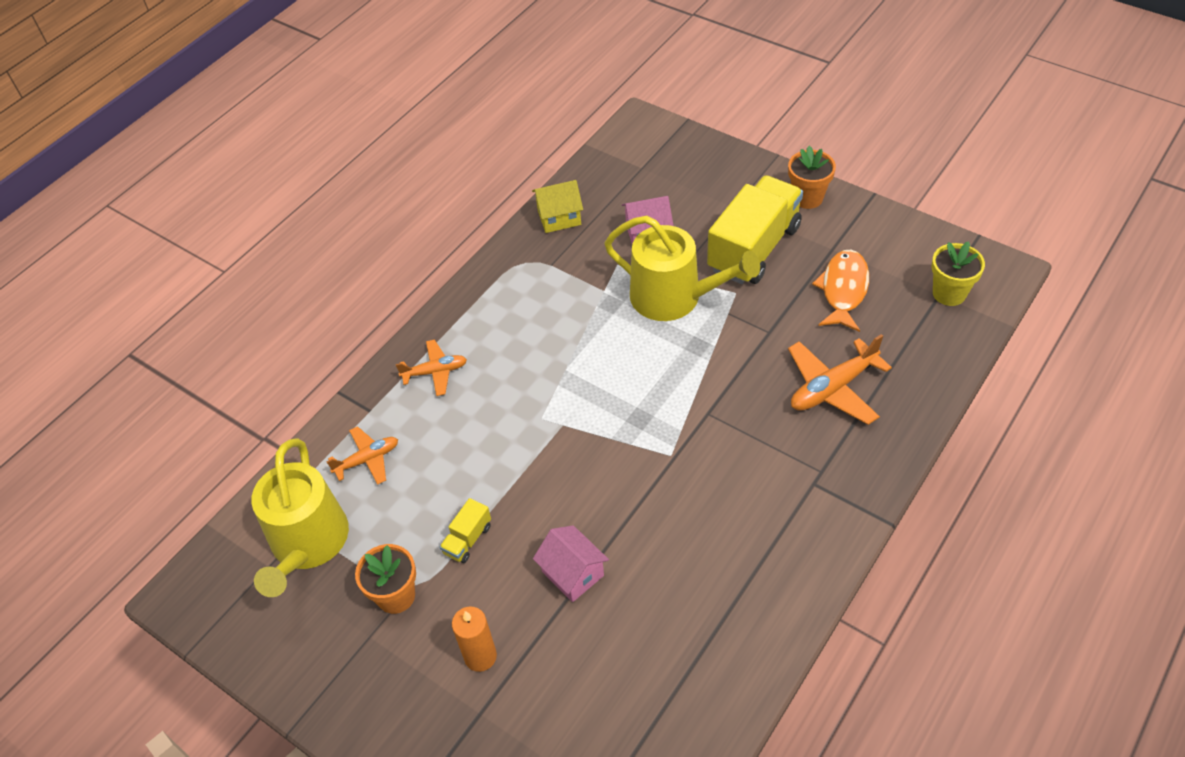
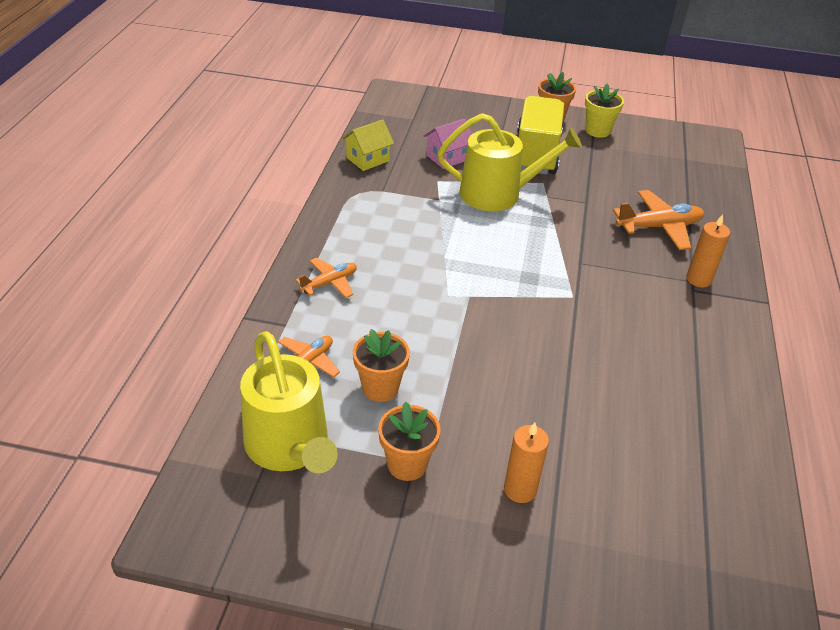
camera: 30 degrees left, 10 degrees down
(417, 507) = (380, 388): none -> orange flower pot
(467, 539) = (444, 400): yellow truck -> none
(573, 573) = (555, 401): pink house -> none
(830, 471) = (698, 279): none -> orange candle
(833, 388) = (659, 227): orange plane -> orange plane turned 135 degrees counterclockwise
(843, 290) = (619, 167): orange fish -> none
(949, 293) = (691, 157): yellow flower pot -> yellow flower pot (597, 131)

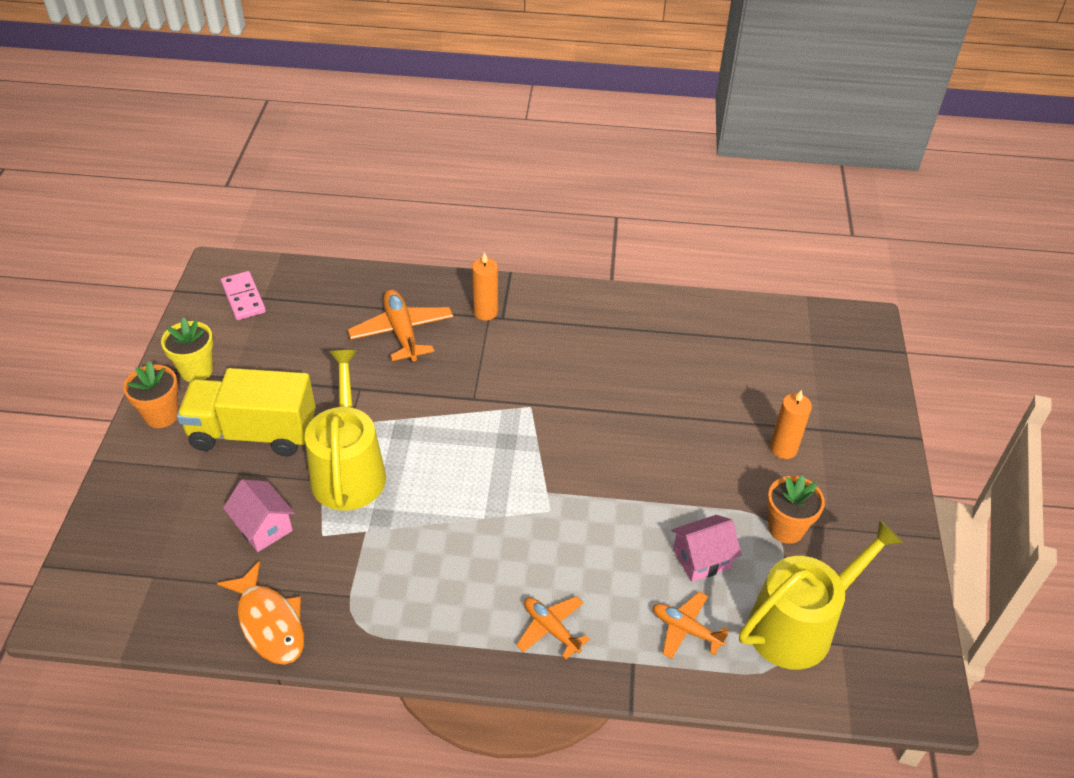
camera: 95 degrees left, 5 degrees up
(368, 159) = (269, 623): yellow house -> orange fish
(380, 388) = (702, 559): orange flower pot -> pink house
(683, 150) = (243, 298): none -> pink domino

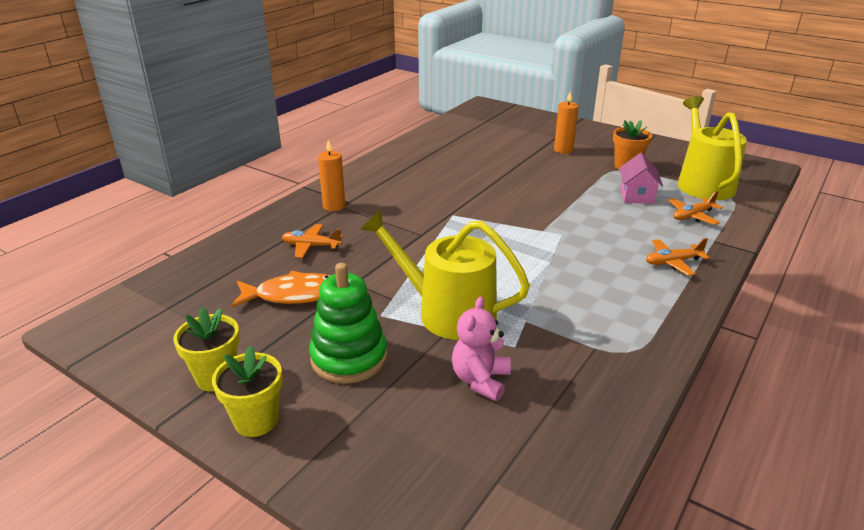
camera: 60 degrees left, 15 degrees down
(161, 415) = (256, 420): orange flower pot -> yellow flower pot
(243, 298) = (150, 320): pink domino -> none
(253, 433) = (349, 358): yellow truck -> green stacking toy
(263, 527) = (480, 380): pink house -> pink teddy bear
(269, 623) = (604, 405): orange fish -> orange fish (294, 295)
(402, 332) = (311, 246): orange plane -> orange plane, size x0.63

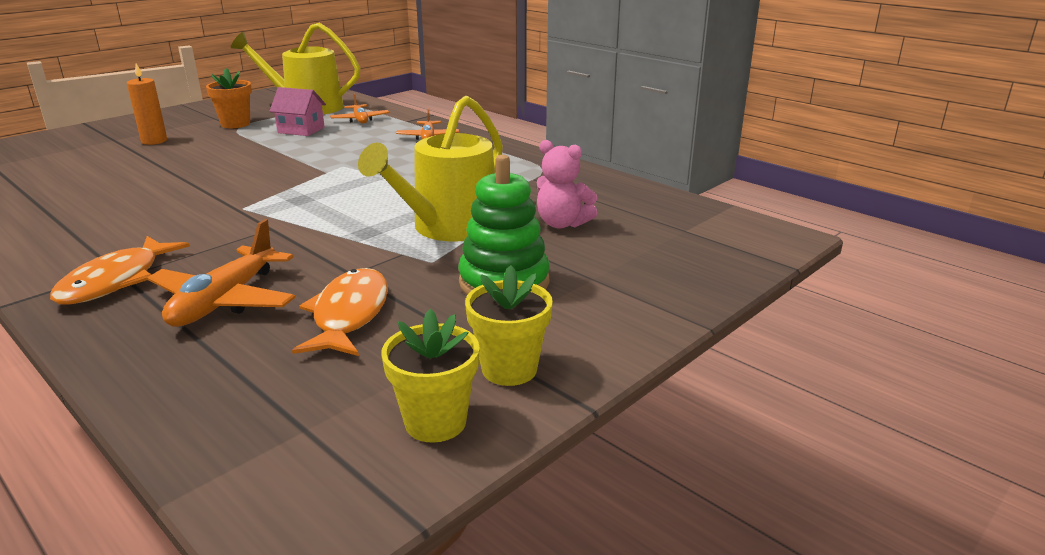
camera: 80 degrees left, 5 degrees down
(256, 420) = (596, 338): yellow flower pot -> yellow flower pot (435, 422)
(311, 246) = (225, 301): orange plane -> orange plane, size x1.60
(334, 206) = (116, 281): orange candle -> orange fish

